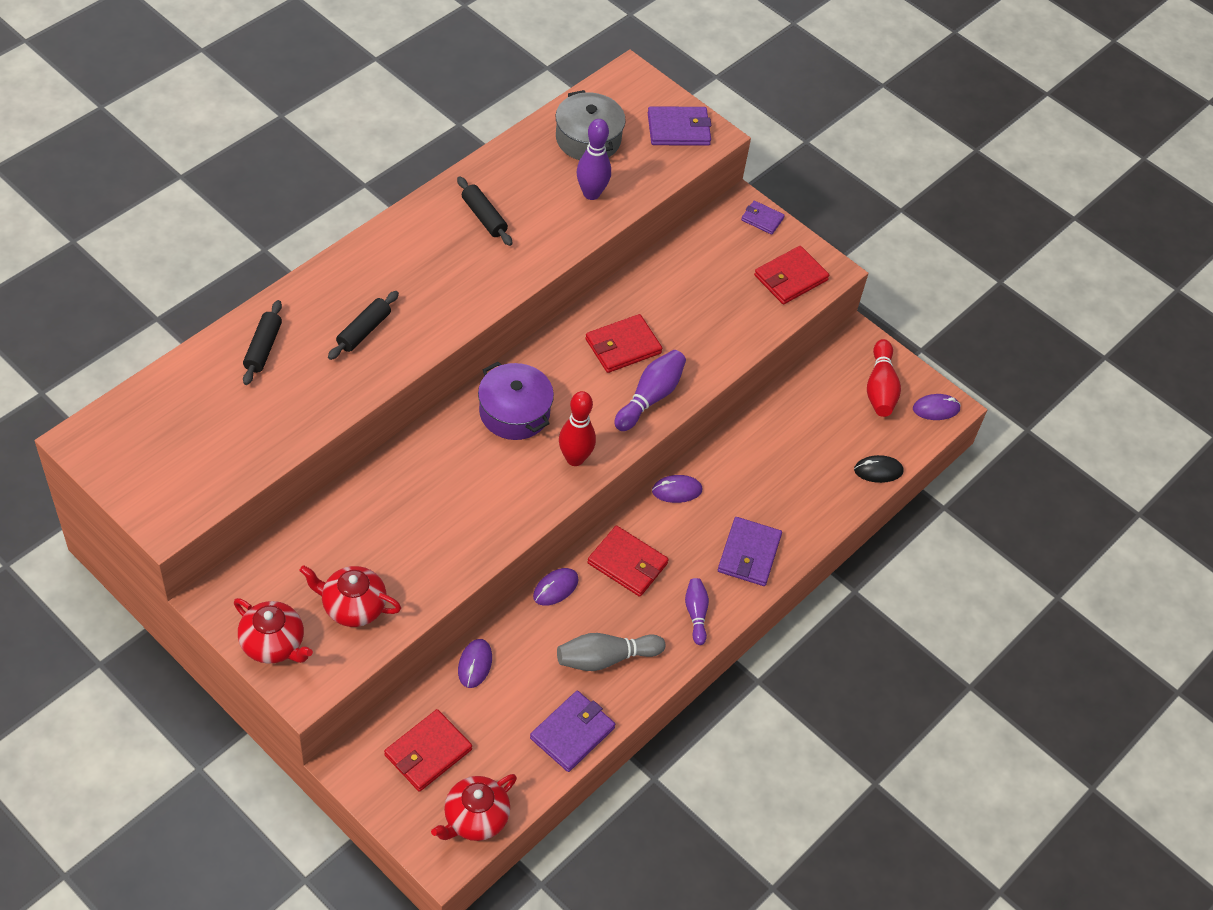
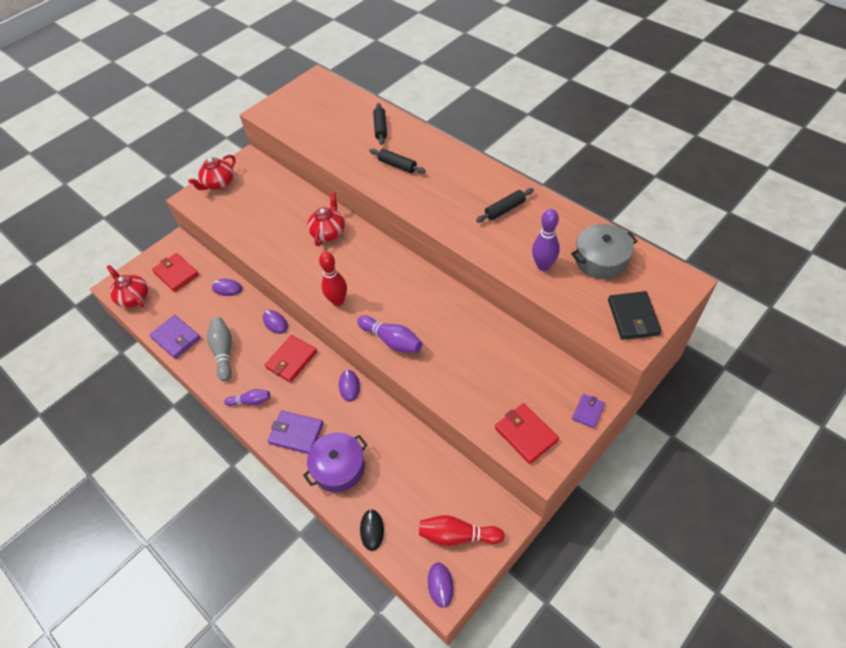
camera: 100 degrees right, 0 degrees up
(263, 348) = (380, 128): black rolling pin -> black rolling pin turned 75 degrees clockwise
(353, 606) = (237, 210): red teapot -> red teapot (328, 232)
(514, 412) = (374, 267): purple pot -> purple pot (339, 468)
(623, 346) = (436, 322): red wallet -> none
(678, 129) = (633, 317): purple wallet -> black wallet

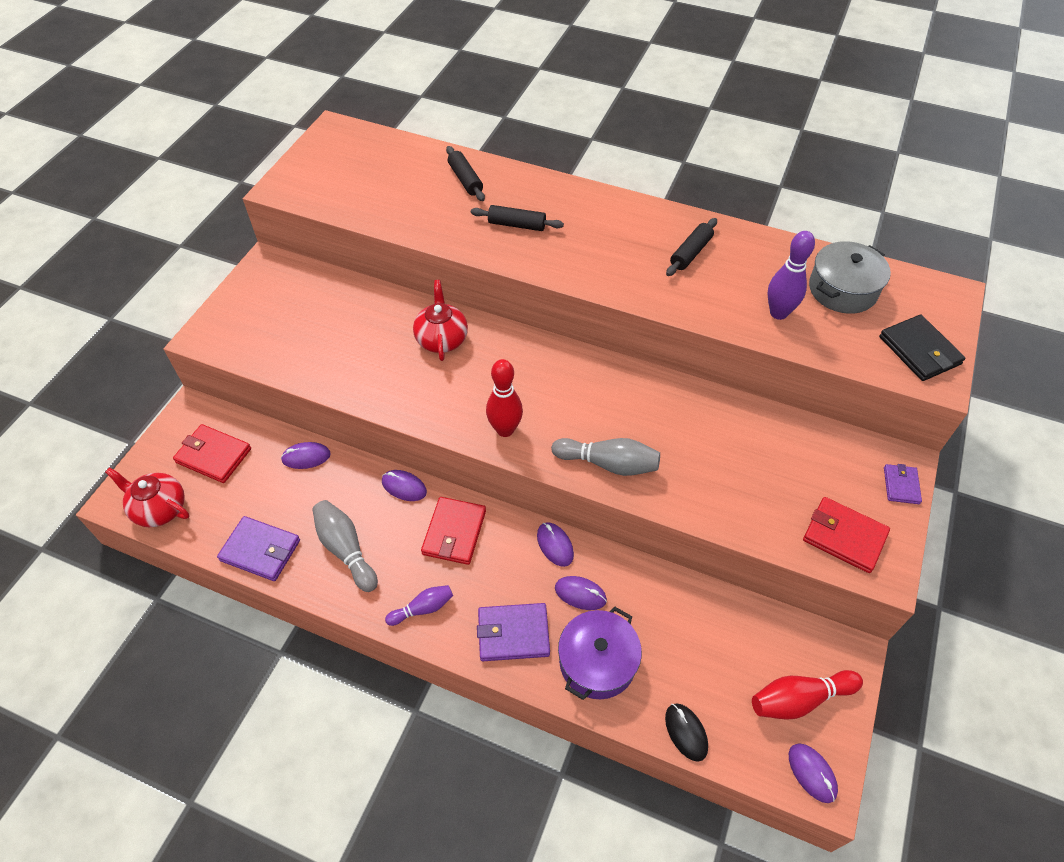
camera: 25 degrees left, 0 degrees up
(219, 183) = (238, 306): red teapot -> none
(349, 422) = (580, 594): none -> purple mouse
(392, 340) = (608, 464): purple bowling pin -> grey bowling pin

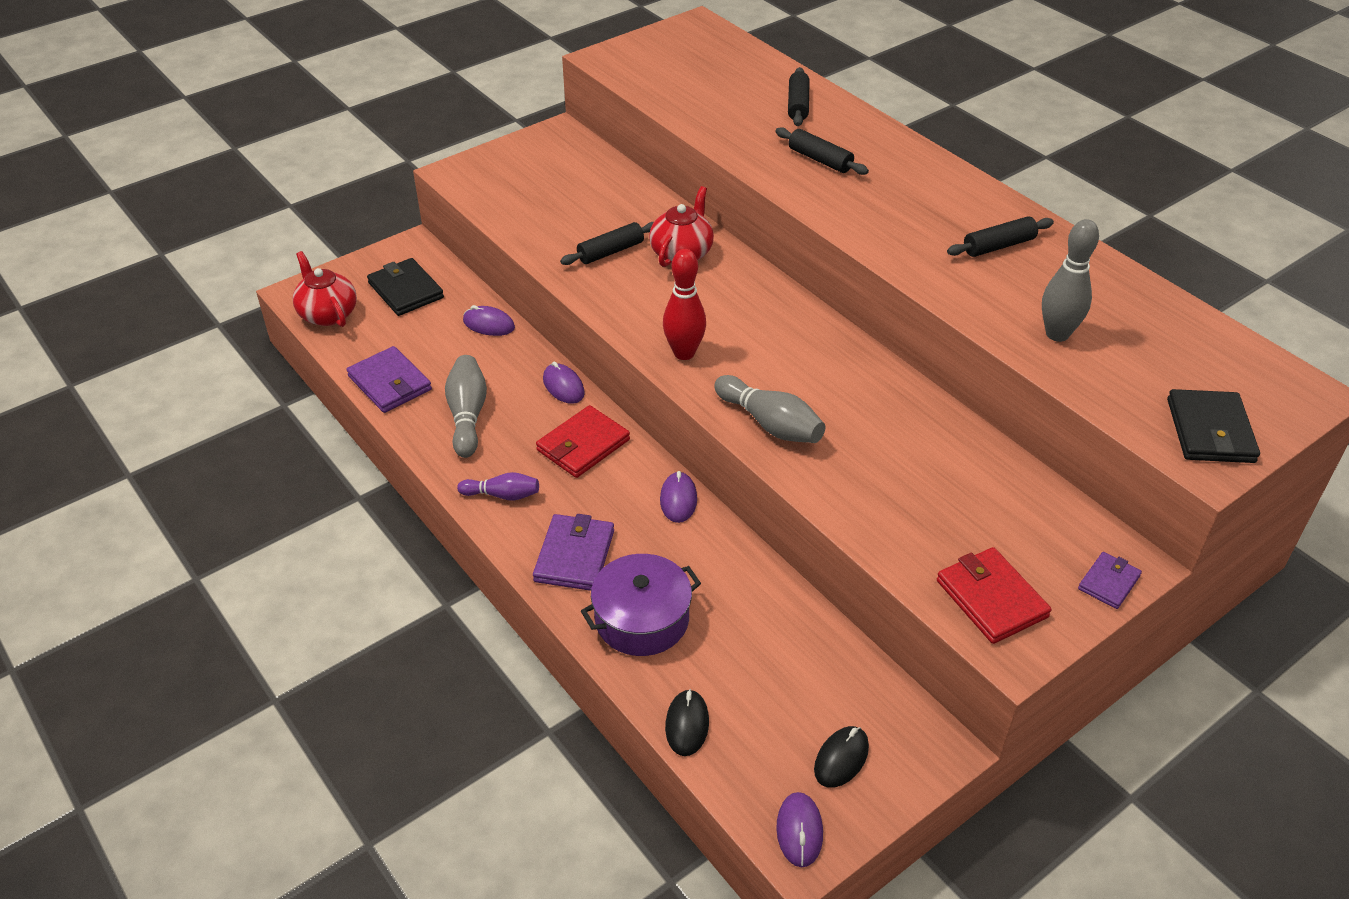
camera: 30 degrees right, 10 degrees down
(213, 455) = (405, 290): red wallet -> black wallet
(386, 360) = (610, 251): none -> black rolling pin
(513, 633) = (574, 555): purple wallet -> purple wallet turned 75 degrees clockwise
(580, 594) = (671, 553): purple mouse -> none
(778, 313) = (1057, 334): purple bowling pin -> grey bowling pin
(799, 699) = (841, 759): red bowling pin -> black mouse
(842, 290) = (1161, 340): grey pot -> none

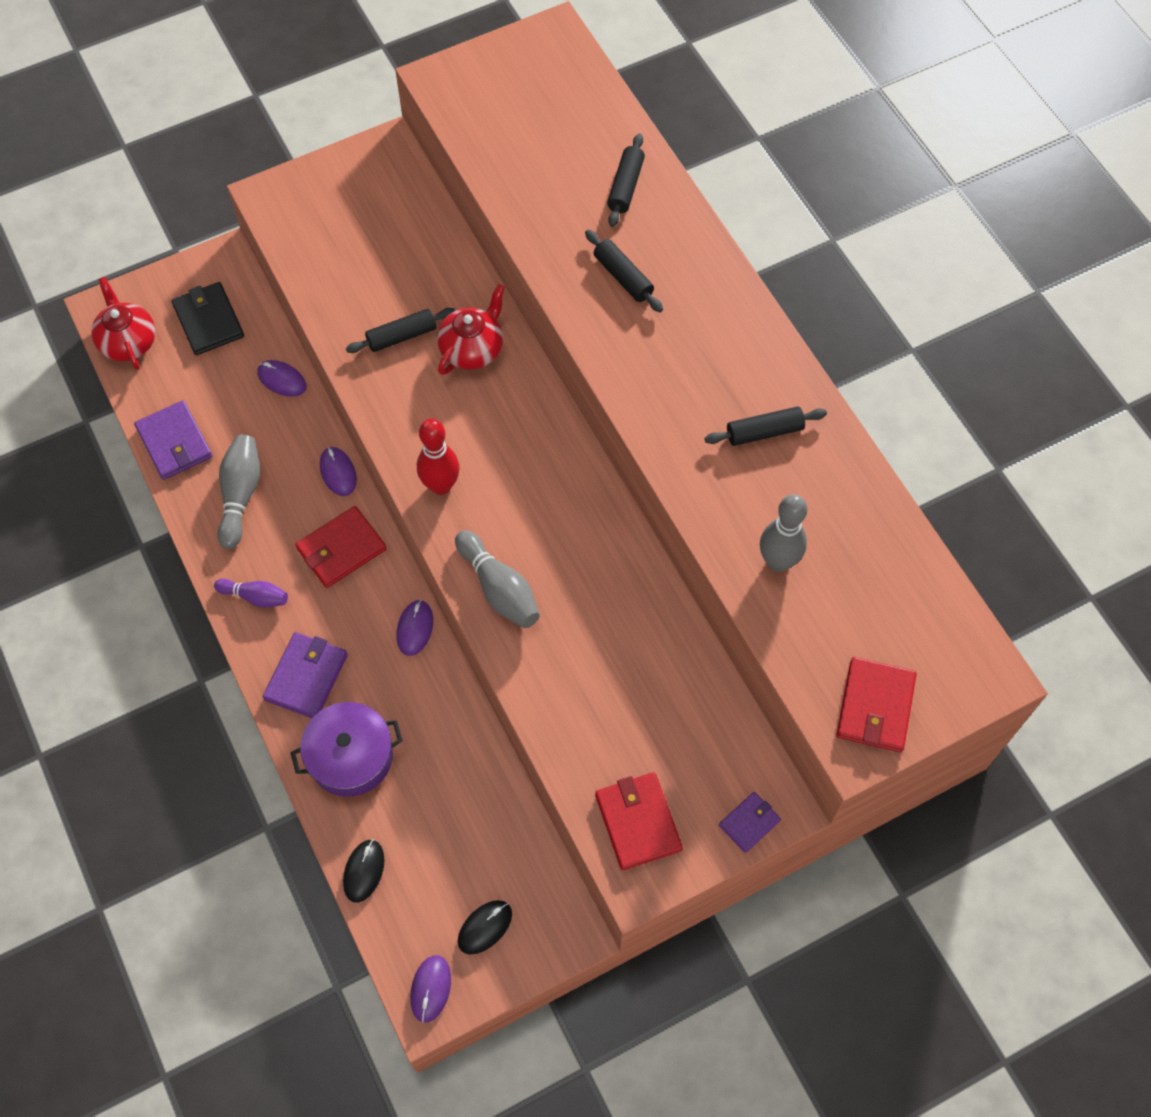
camera: 10 degrees right, 20 degrees up
(1210, 431) = (875, 706): black wallet -> red wallet

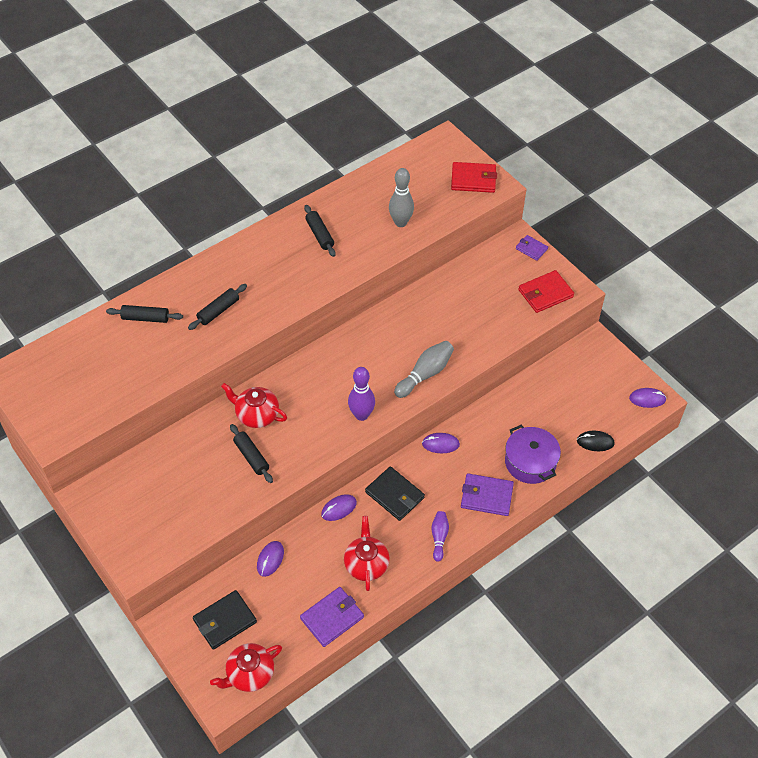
camera: 100 degrees left, 10 degrees down
(240, 495) = (366, 564): grey bowling pin -> red teapot
(341, 549) = (395, 495): red wallet -> black wallet
(441, 485) = (361, 415): red bowling pin -> purple bowling pin
(485, 927) = (607, 380): black mouse -> none

